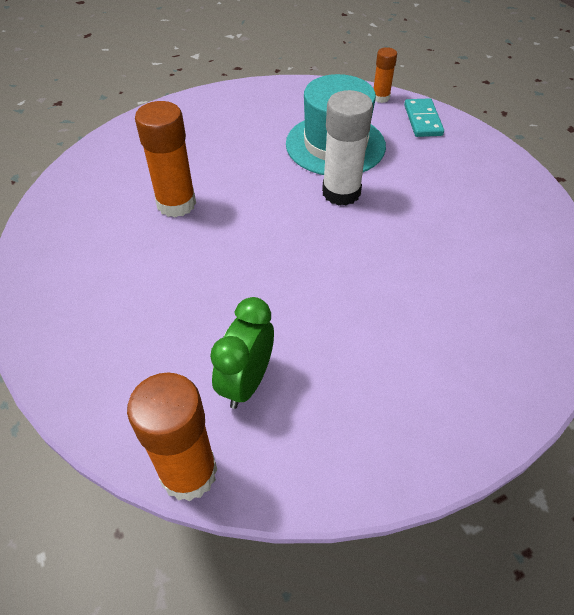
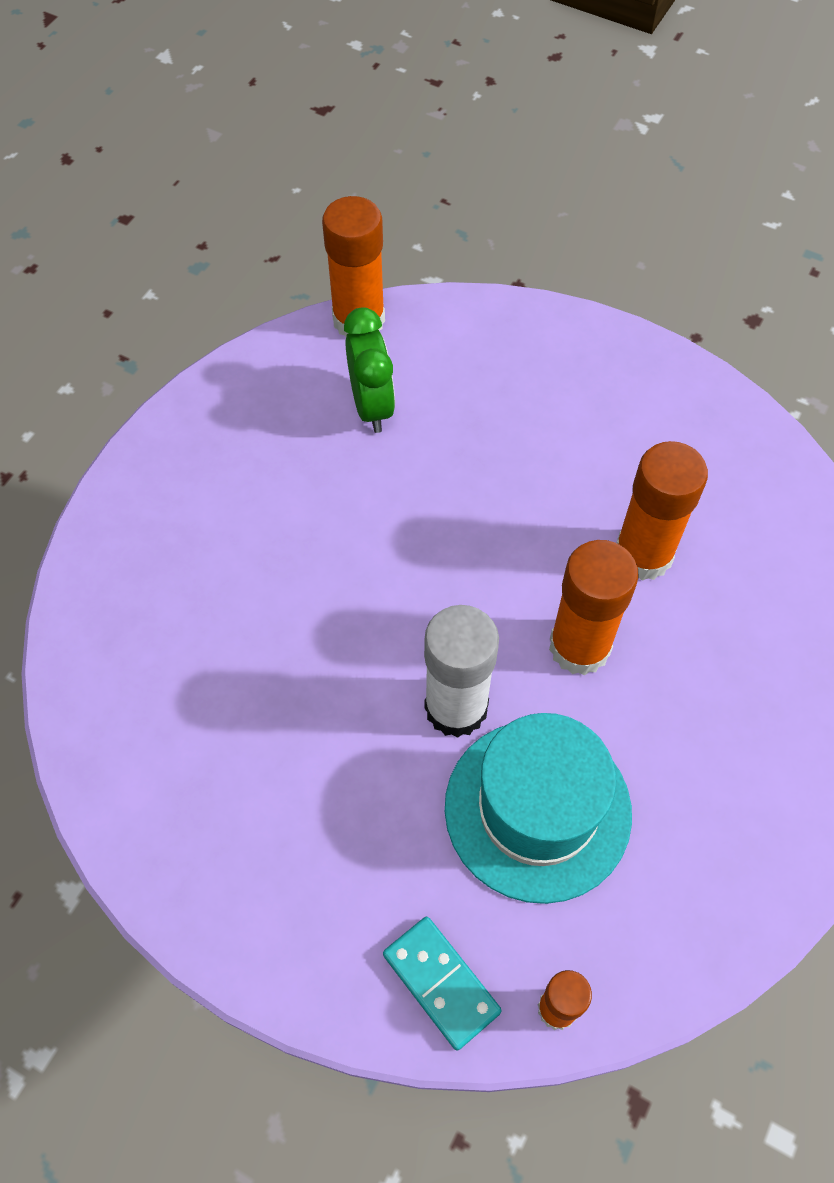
camera: 145 degrees right, 10 degrees up
(254, 185) = (579, 647): none -> orange glue stick

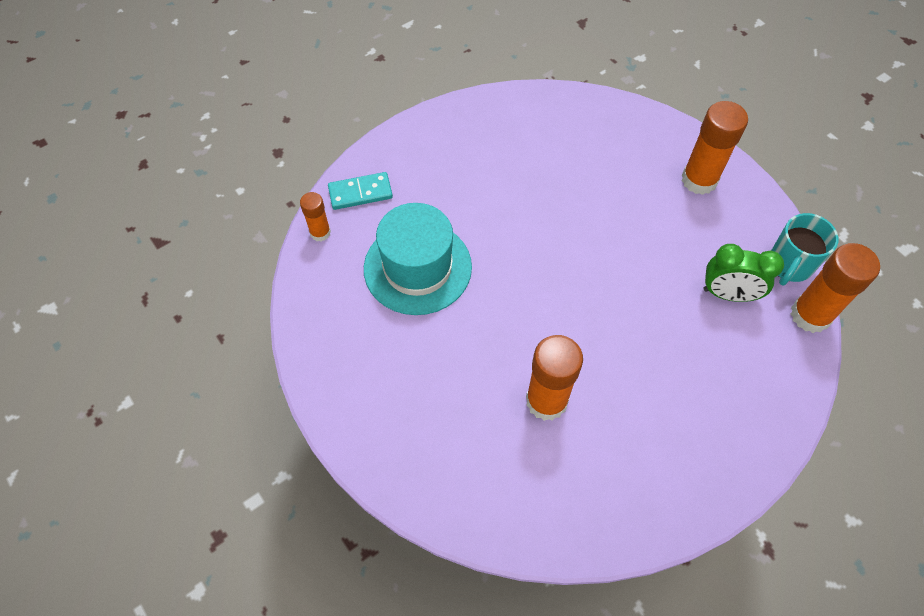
camera: 115 degrees right, 0 degrees up
(291, 354) = (789, 265): none -> turquoise mug
(456, 707) = (494, 255): white glue stick -> none
(579, 647) = (500, 332): orange glue stick -> orange glue stick (699, 180)

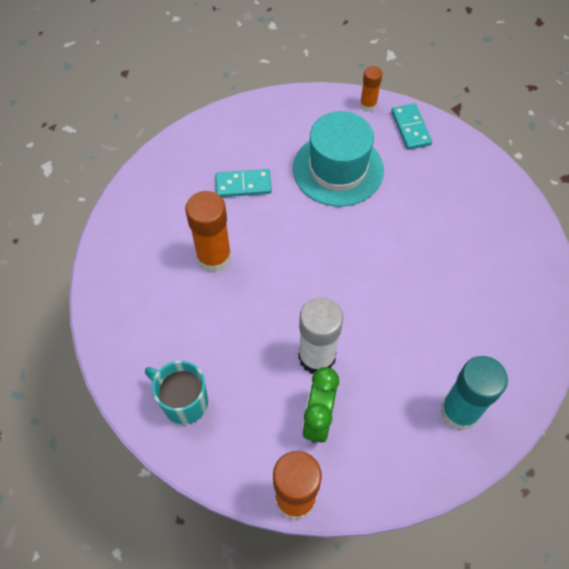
camera: 90 degrees right, 0 degrees up
(439, 371) = (243, 185): none -> turquoise domino
(661, 294) = (317, 357): none -> white glue stick
(699, 180) = (459, 411): orange glue stick -> turquoise glue stick
(789, 265) = (355, 488): turquoise mug -> turquoise mug (184, 402)

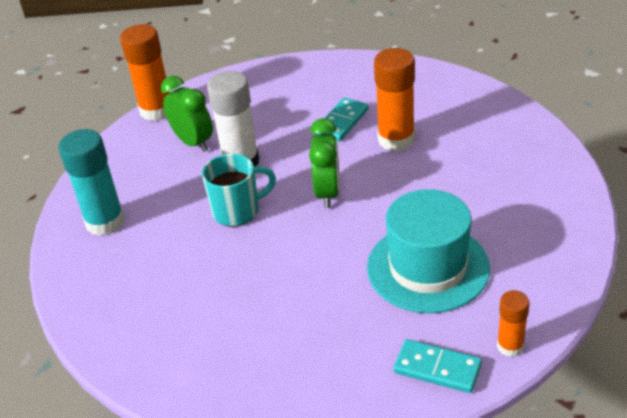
camera: 130 degrees right, 20 degrees down
(184, 402) = (282, 84): turquoise mug -> turquoise mug (237, 211)
(243, 185) = (466, 187): turquoise domino -> turquoise domino (342, 122)
(309, 267) = (328, 193): none -> green clock

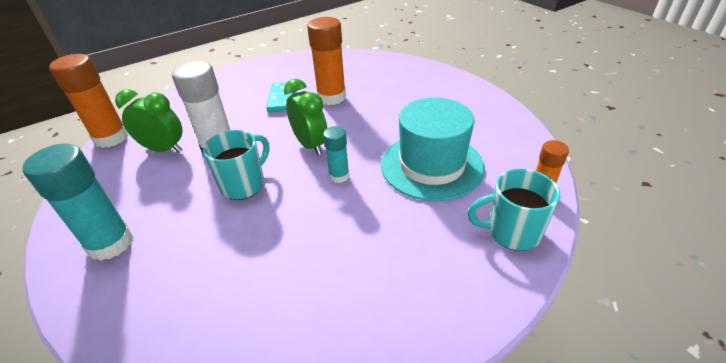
camera: 35 degrees left, 0 degrees up
(327, 239) = (339, 176): none -> turquoise glue stick
(437, 368) = (511, 232): turquoise domino -> turquoise mug

